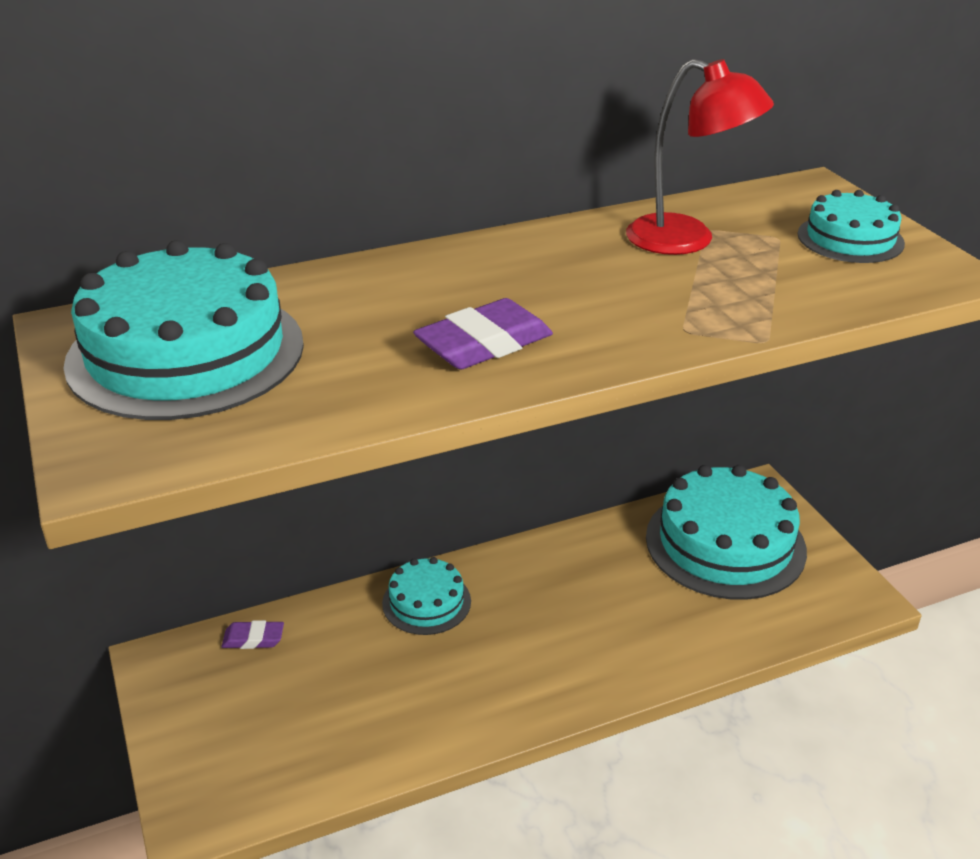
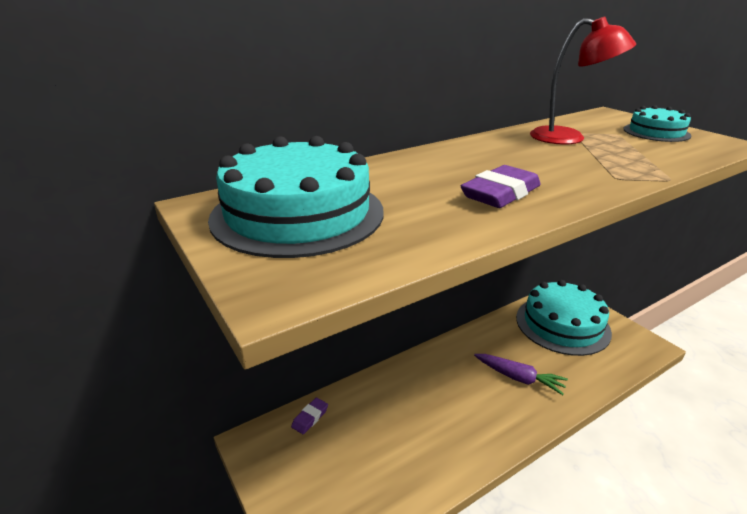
camera: 10 degrees left, 5 degrees down
(253, 639) = (310, 418): purple eraser -> purple eraser turned 45 degrees counterclockwise
(426, 602) = (410, 379): turquoise cake -> none
(603, 622) = (519, 378): none -> purple carrot

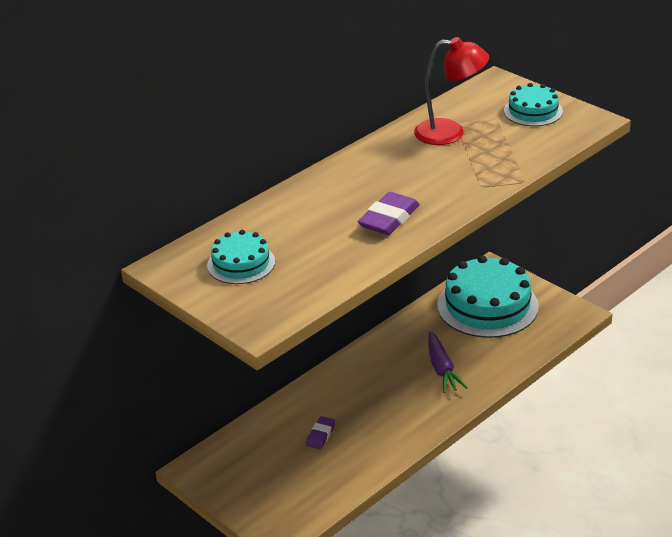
camera: 10 degrees left, 5 degrees up
(298, 214) = (241, 263): turquoise cake -> turquoise cake, size x0.53
(310, 418) = (243, 440): purple eraser -> purple eraser (321, 435)
(519, 378) = (442, 369): purple carrot -> purple carrot turned 60 degrees clockwise

